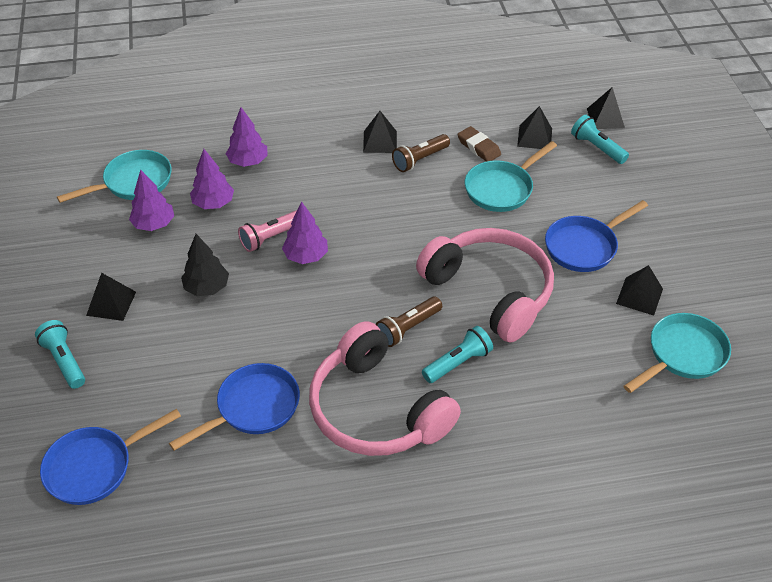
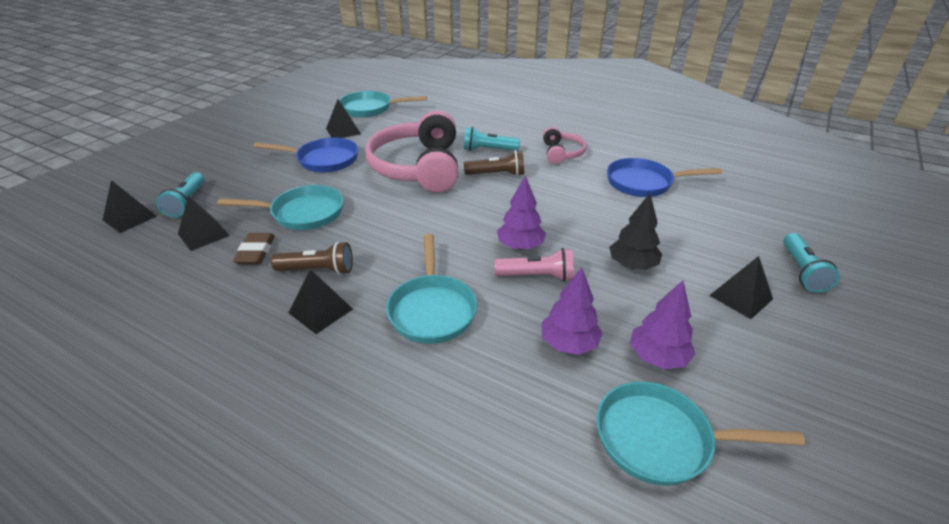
camera: 140 degrees left, 10 degrees down
(95, 467) = (781, 200): blue pan -> none
(248, 162) = (483, 375): purple tree -> none
(316, 178) = (432, 309): none -> turquoise pan
(376, 409) = (562, 153): pink headphones -> pink headphones, size x0.48

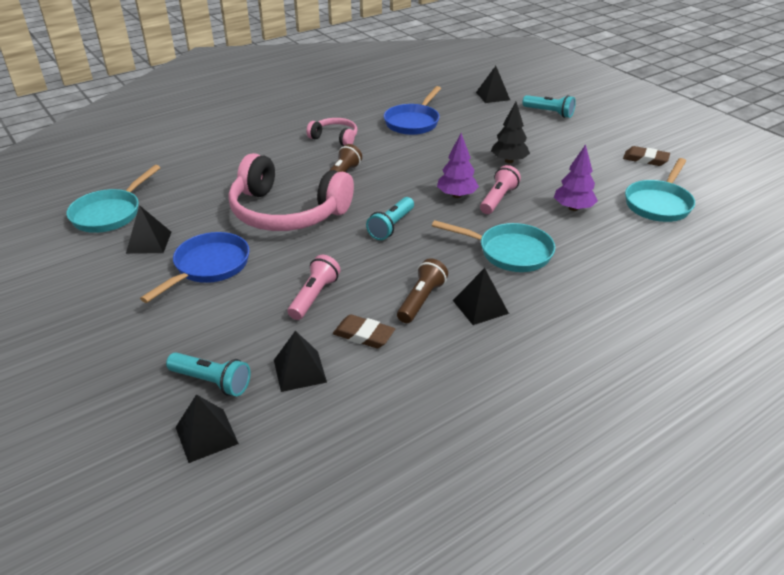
camera: 65 degrees left, 0 degrees up
(303, 213) = (314, 296): turquoise pan -> pink flashlight
(488, 150) = (292, 169): turquoise flashlight -> turquoise flashlight (391, 226)
(657, 357) = (598, 183): purple tree -> none
(741, 297) = (561, 139): black pyramid -> black pyramid (493, 96)
(788, 400) = (645, 159): none -> brown eraser

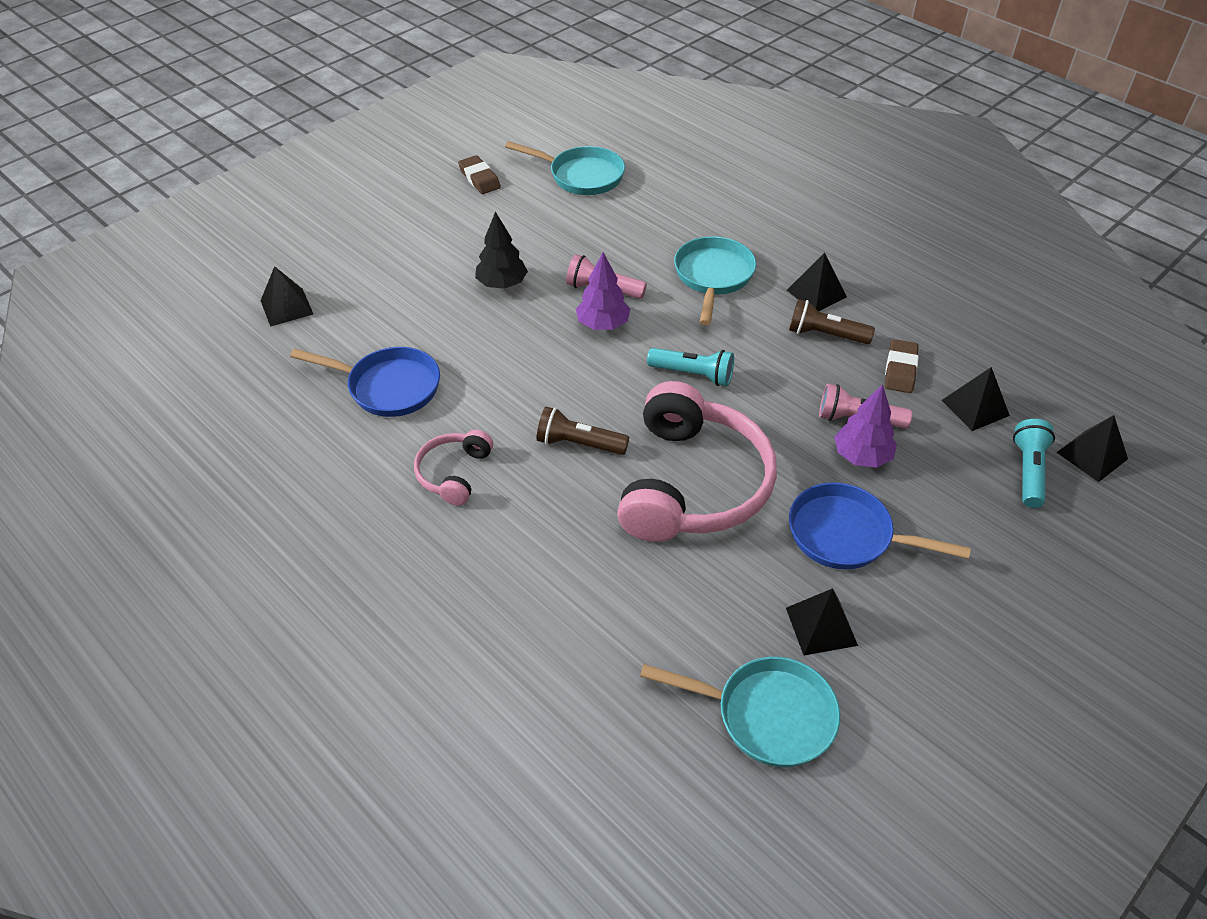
camera: 100 degrees left, 10 degrees up
(549, 113) = (349, 251): turquoise flashlight -> none
(573, 208) = (607, 233): purple tree -> purple tree (861, 456)
(645, 159) = (479, 178): brown eraser -> brown eraser turned 45 degrees counterclockwise

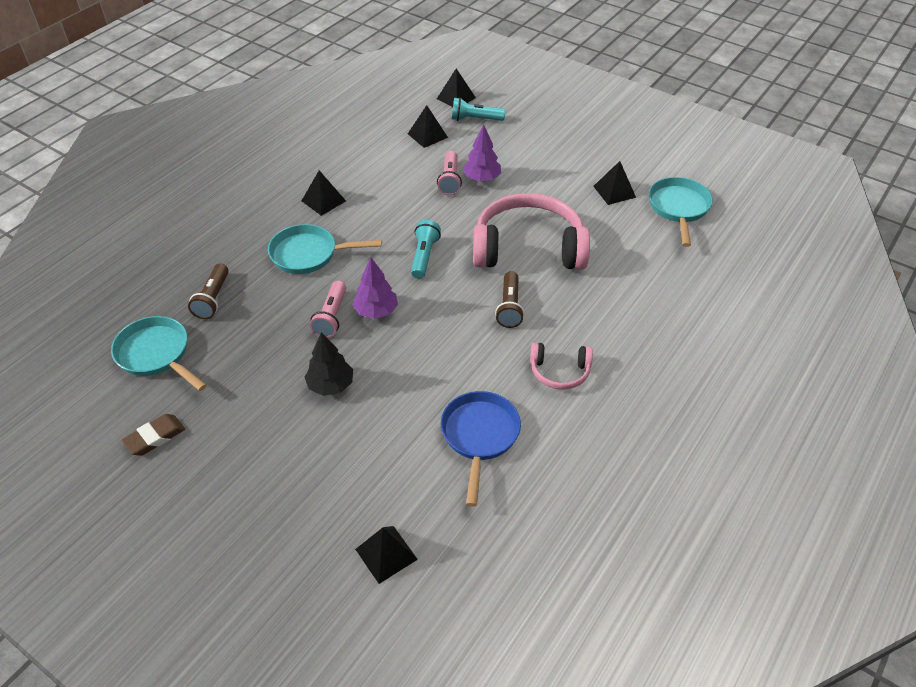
camera: 100 degrees left, 0 degrees up
(582, 176) = (156, 354): turquoise pan -> turquoise pan turned 60 degrees counterclockwise
(825, 335) = (369, 195): brown flashlight -> brown flashlight (213, 299)
(847, 535) = (546, 183): blue pan -> none
(900, 370) = (399, 163): brown eraser -> none

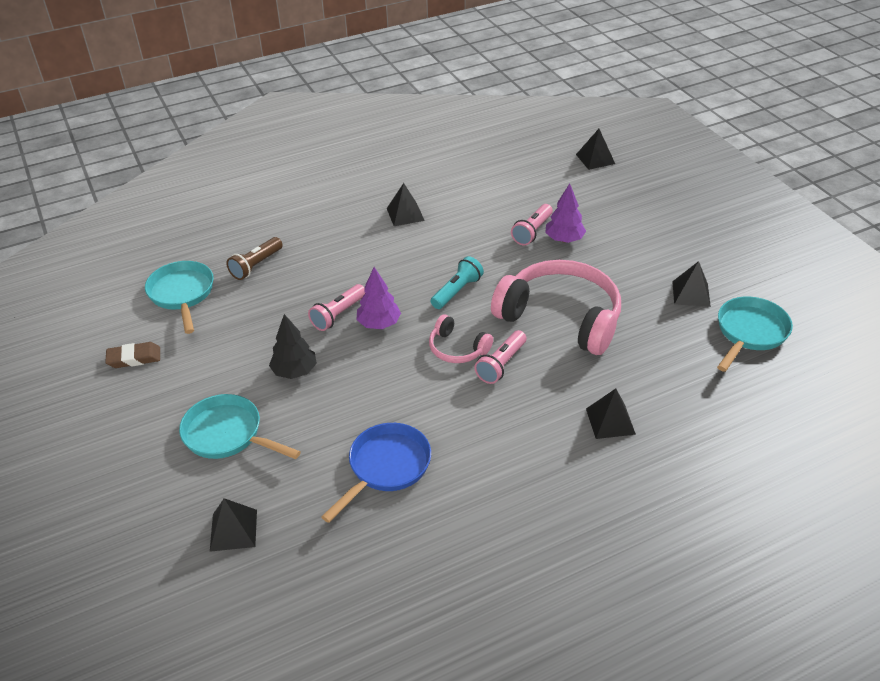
camera: 30 degrees right, 5 degrees down
(309, 254) = (359, 255): turquoise pan -> turquoise pan (227, 434)
(427, 135) = (542, 185): black pyramid -> black pyramid (610, 421)
(475, 119) = (599, 183): turquoise flashlight -> none
(509, 307) = (501, 364): brown flashlight -> pink flashlight
(559, 371) = (504, 441): pink headphones -> pink headphones (457, 349)

